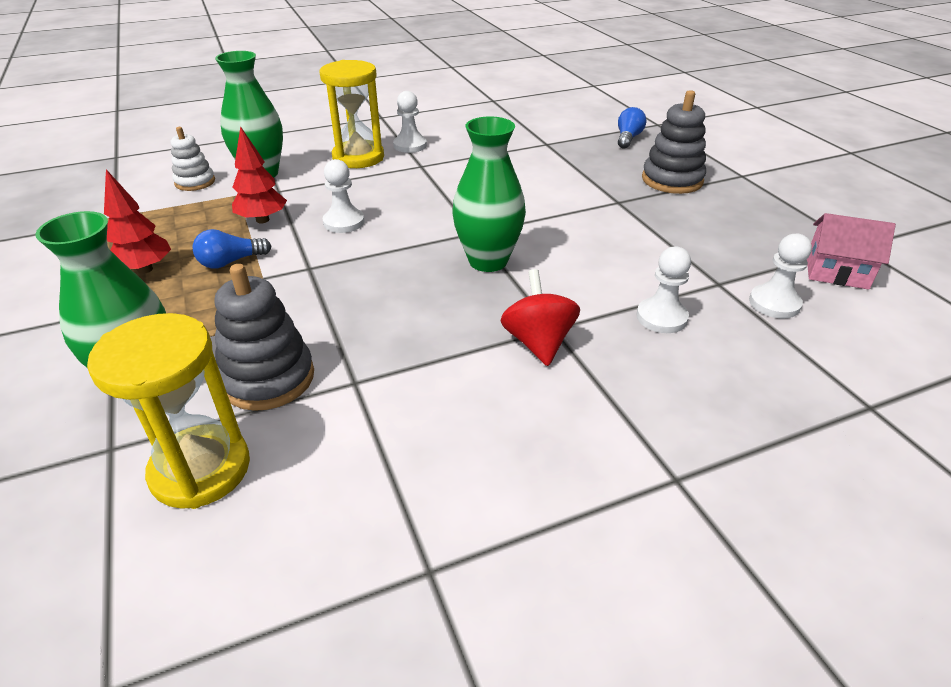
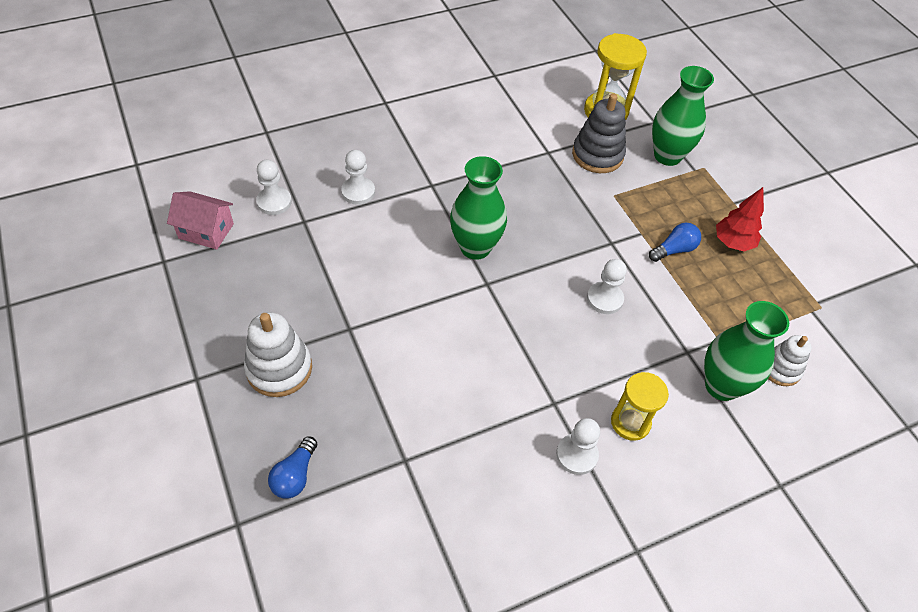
camera: 175 degrees right, 15 degrees up
(262, 220) = (678, 303): red tree -> none
(358, 158) = (630, 422): yellow hourglass -> yellow hourglass, size x0.67
(538, 342) = (442, 174): red spinning top -> none
(672, 180) = (279, 369): grey stacking toy -> white stacking toy

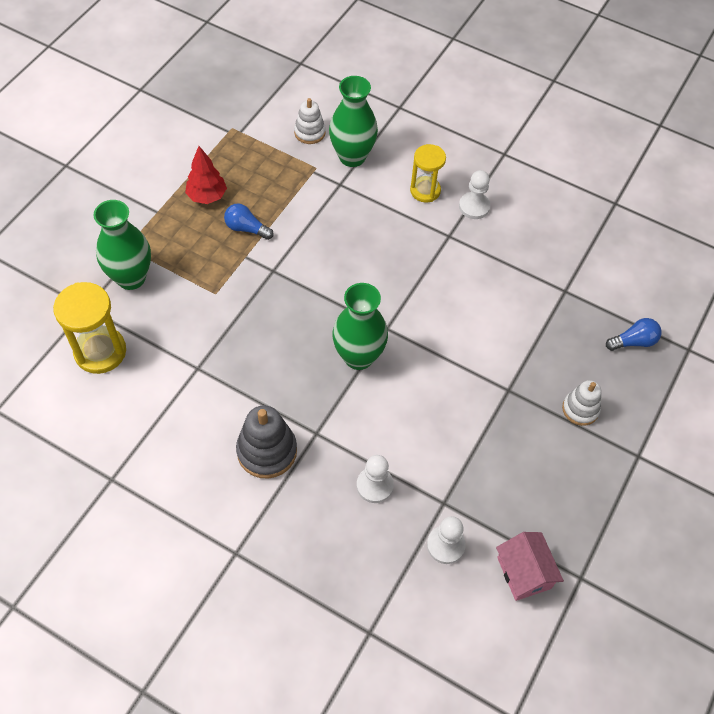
camera: 125 degrees left, 5 degrees up
(279, 369) = (580, 409): white stacking toy -> white stacking toy, size x0.64
(597, 155) = (171, 328): grey stacking toy -> grey stacking toy (267, 451)
(604, 299) = (335, 249): white pawn -> none

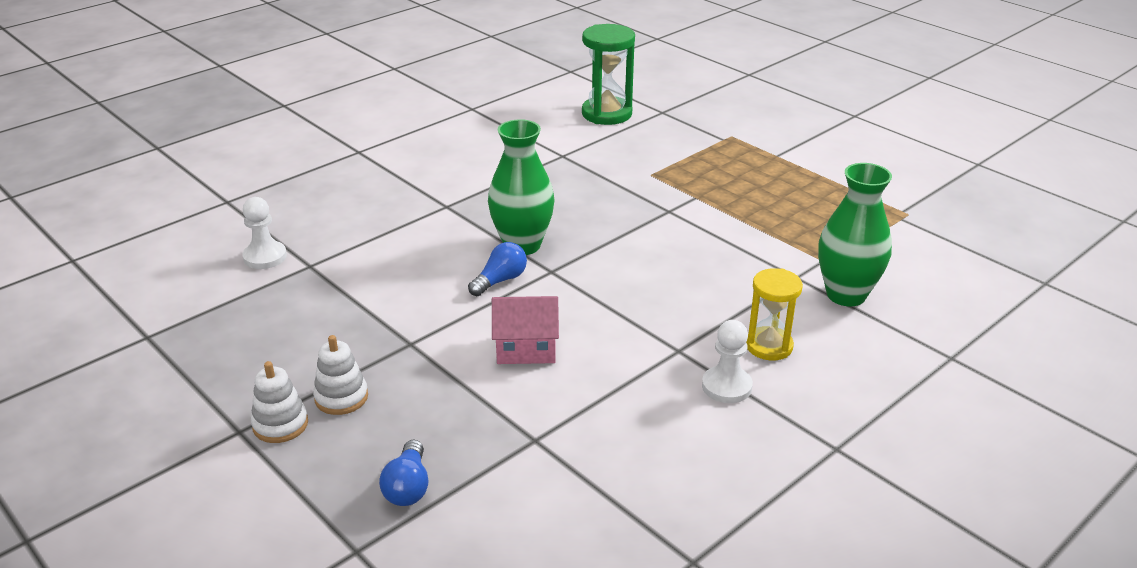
camera: 110 degrees right, 25 degrees down
(100, 351) = (607, 114): yellow hourglass -> green hourglass
(131, 278) = (689, 134): green vase -> none
(207, 196) = (793, 185): red tree -> none
(246, 228) = (737, 202): blue light bulb -> blue light bulb (500, 280)
(267, 451) = (445, 178): grey stacking toy -> none
(309, 132) = (897, 268): white stacking toy -> white stacking toy (280, 424)
(374, 485) = (363, 228): white pawn -> none
(524, 573) = (190, 299): pink house -> pink house (526, 348)

